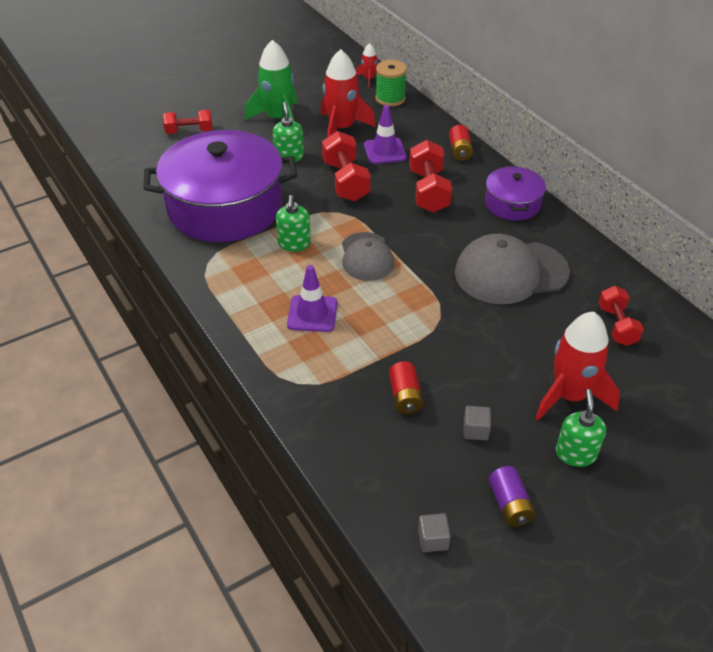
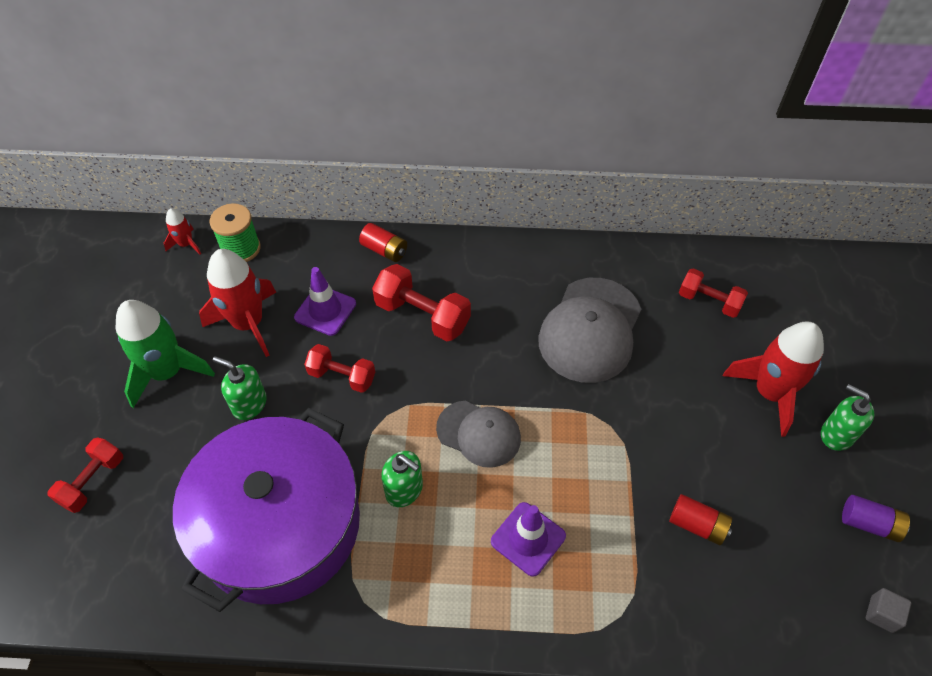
camera: 55 degrees left, 10 degrees up
(346, 181) = (342, 376): red dumbbell -> red dumbbell, size x0.66
(475, 430) = (771, 493): grey cube -> none
(512, 204) = (498, 264): purple pot -> none

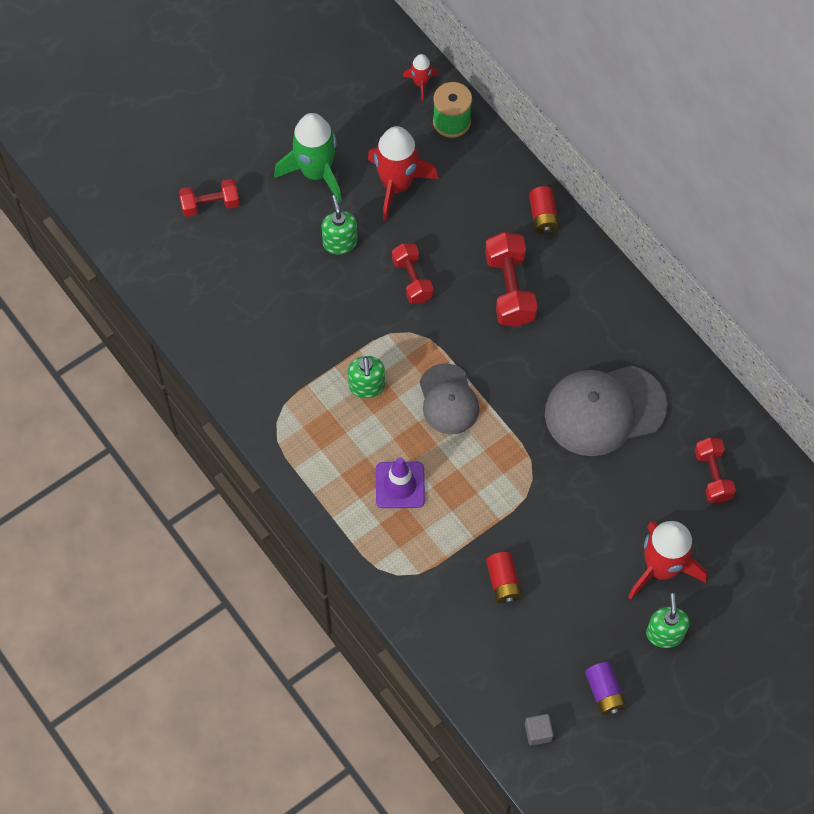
camera: 50 degrees right, 10 degrees up
(279, 524) = (279, 334): purple pot -> none
(325, 310) = (453, 223): purple traffic cone -> none

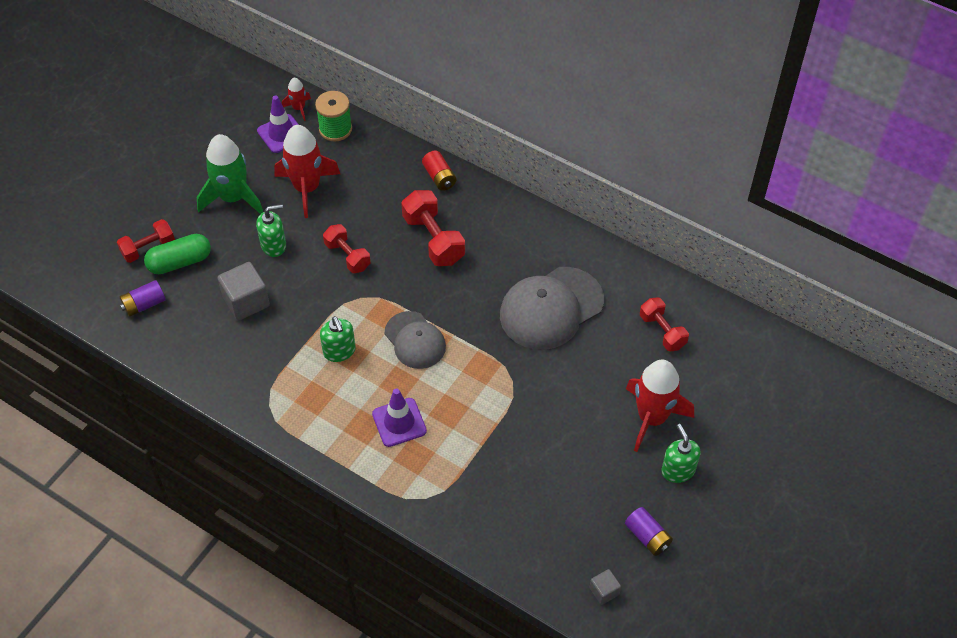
camera: 20 degrees left, 10 degrees down
(187, 268) = (144, 304): none -> purple battery
(237, 231) = (180, 262): none -> green capsule
(290, 298) = (246, 301): none -> grey cube
(340, 242) = (274, 245): green soap dispenser -> green soap dispenser turned 105 degrees clockwise
(392, 110) = (281, 134): none -> purple traffic cone
(503, 582) = (521, 473): red battery -> none

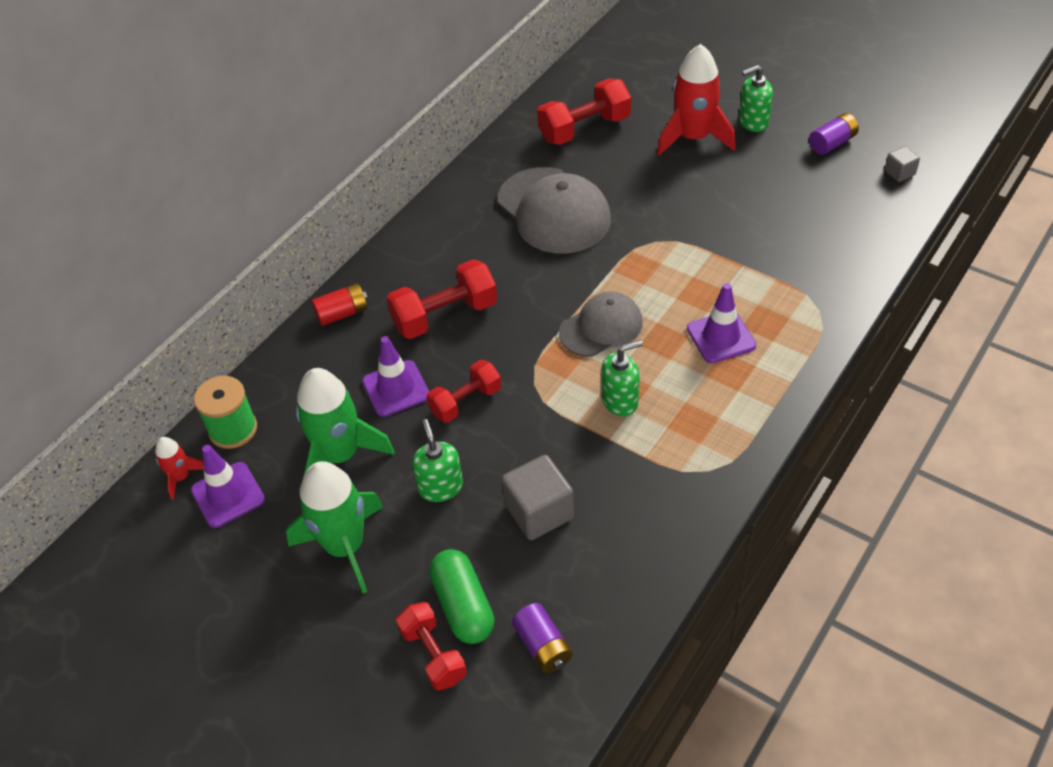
camera: 85 degrees left, 5 degrees down
(307, 188) = (340, 455): red rocket -> green rocket
(363, 214) = (396, 388): none -> purple traffic cone
(662, 331) = (584, 129): red dumbbell -> red dumbbell, size x1.51

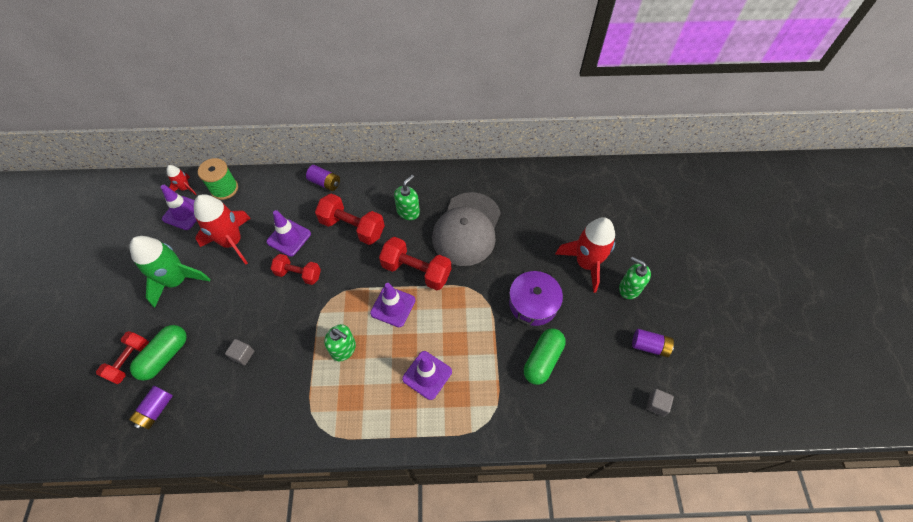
camera: 50 degrees right, 10 degrees up
(340, 455) = (232, 242): green rocket -> red rocket
(342, 313) = (325, 183): red battery -> purple battery
(440, 487) = (235, 298): green soap dispenser -> green soap dispenser (408, 211)
(539, 512) = (243, 355): grey cube -> grey cube, size x0.54
(584, 129) = (546, 203): red dumbbell -> red dumbbell (416, 271)
(601, 327) = (393, 306): grey cap -> purple traffic cone
(705, 204) = (533, 303): none -> purple pot
(781, 231) = (542, 360): none -> green capsule

